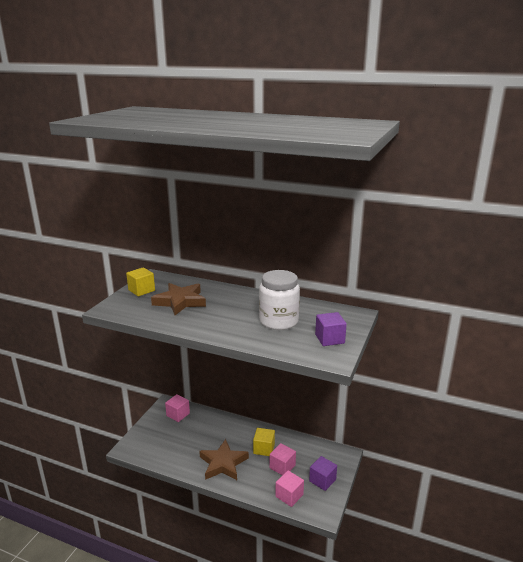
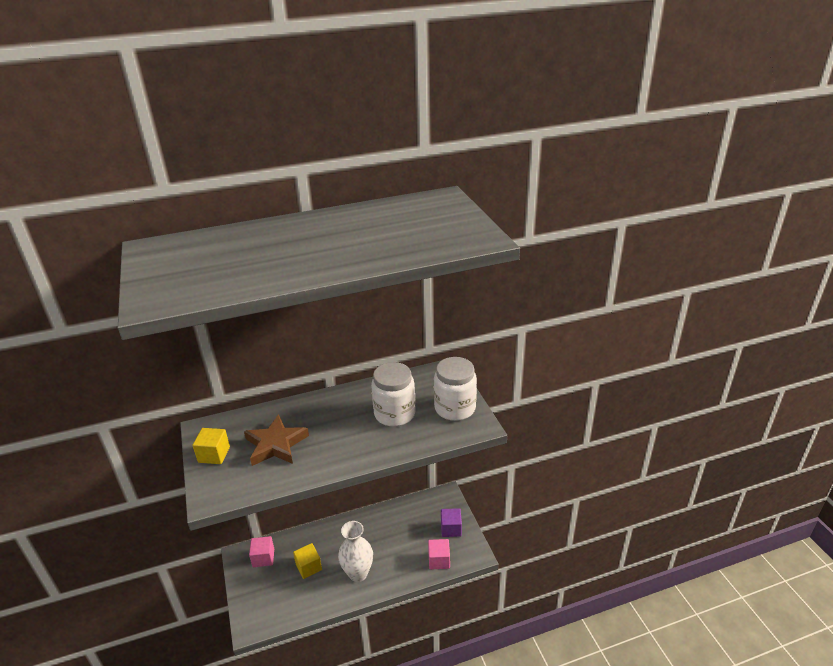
camera: 40 degrees left, 10 degrees up
(223, 463) = (358, 573): brown star -> white vase
(264, 449) = (379, 535): yellow cube -> yellow cube (308, 567)
(282, 467) = (410, 540): pink cube -> none
(329, 339) = (455, 408): purple cube -> white jar

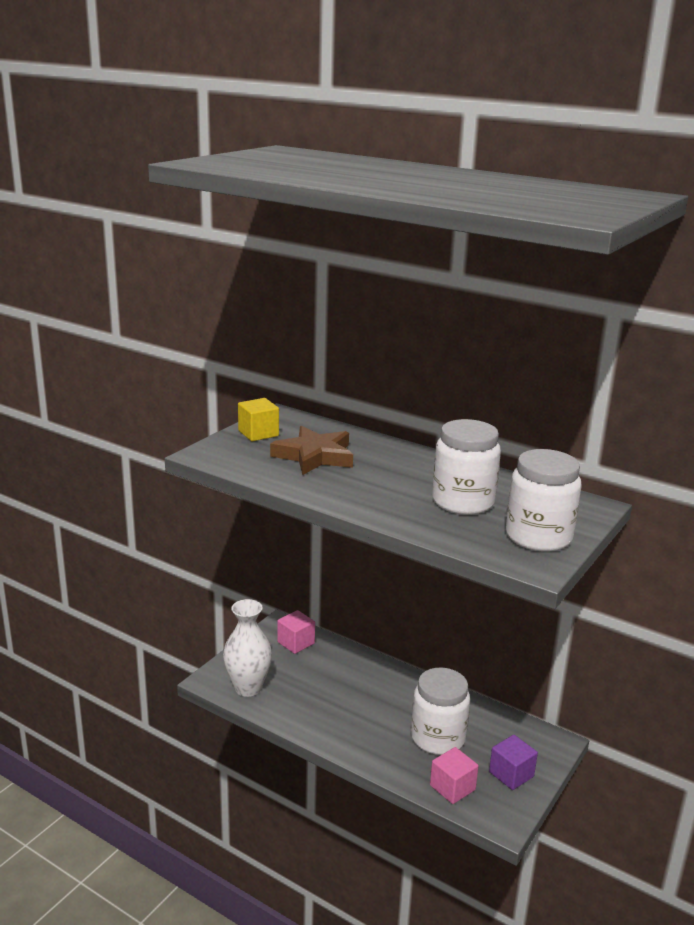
camera: 50 degrees right, 10 degrees down
(308, 567) = (321, 681): yellow cube -> none
(358, 573) = (355, 724): white vase -> white vase (248, 688)
(401, 541) = (438, 738): none -> white jar

